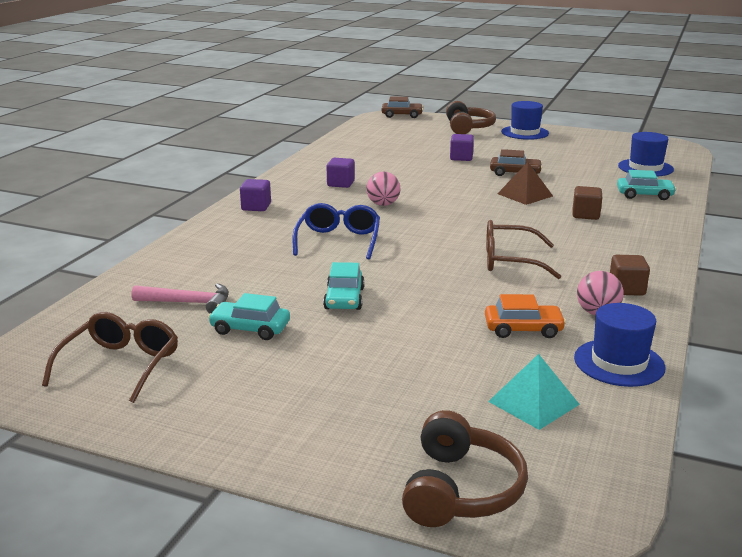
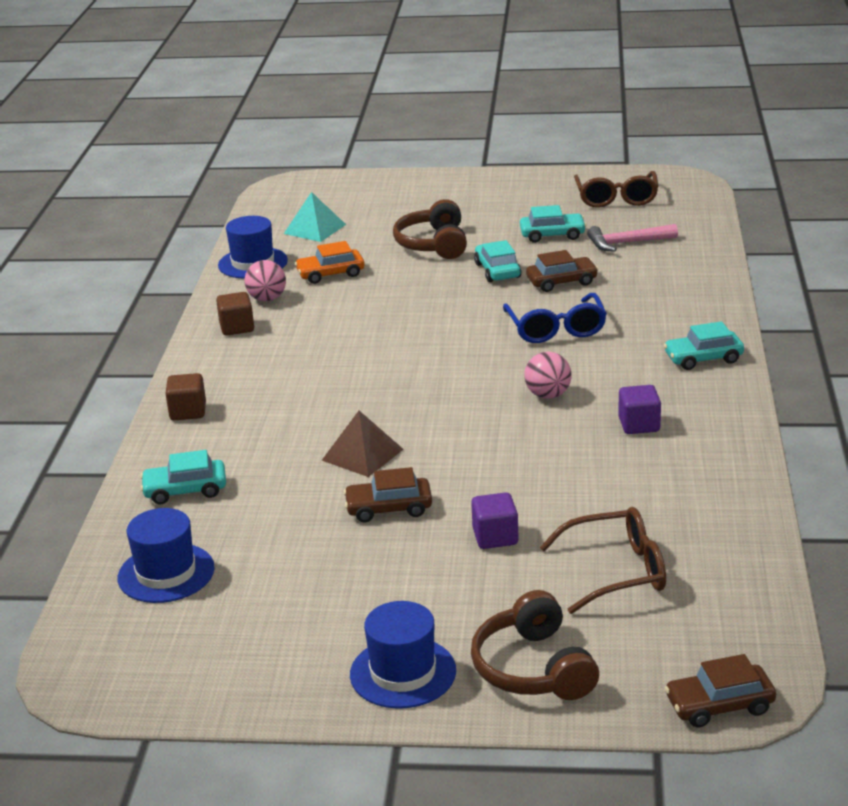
camera: 165 degrees right, 5 degrees up
(256, 207) = (703, 358): purple cube -> turquoise car
(294, 276) = (562, 282): none -> brown car
(460, 490) = (349, 185): brown headphones -> brown headphones (433, 244)
(509, 261) = (358, 338): brown glasses -> brown glasses (617, 571)
(585, 215) = (274, 428): brown cube -> brown cube (188, 412)

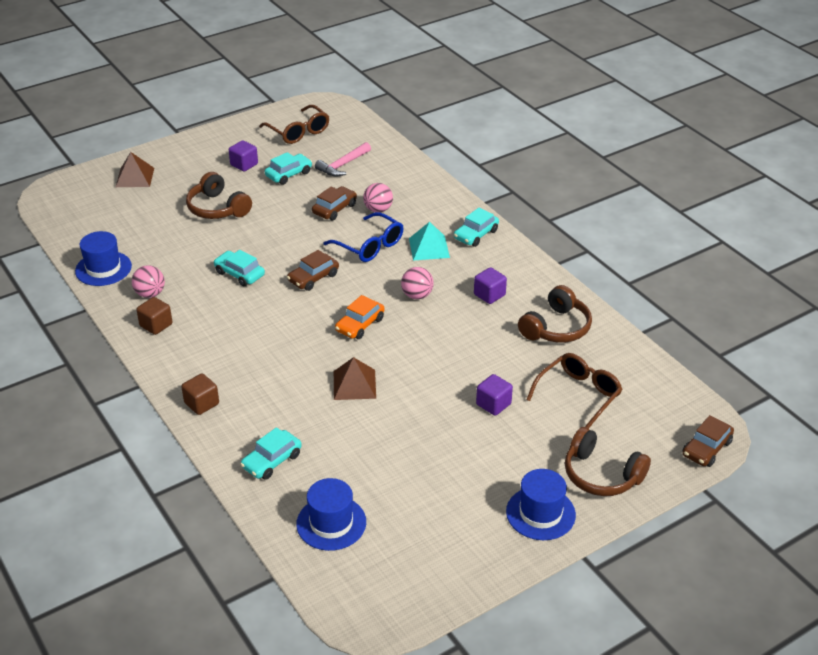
camera: 40 degrees left, 10 degrees up
(315, 229) = (116, 224): turquoise pyramid -> turquoise pyramid (429, 248)
(330, 274) = (172, 257): orange car -> orange car (360, 325)
(386, 194) = (135, 177): none -> brown pyramid
(389, 508) = (413, 414): brown car -> brown car (313, 278)
(497, 270) = (284, 214): turquoise car -> turquoise car (239, 274)
(514, 213) = (244, 165): none -> purple cube
(612, 297) = (378, 209): none -> pink ball
(682, 489) = (556, 328): none -> brown headphones

